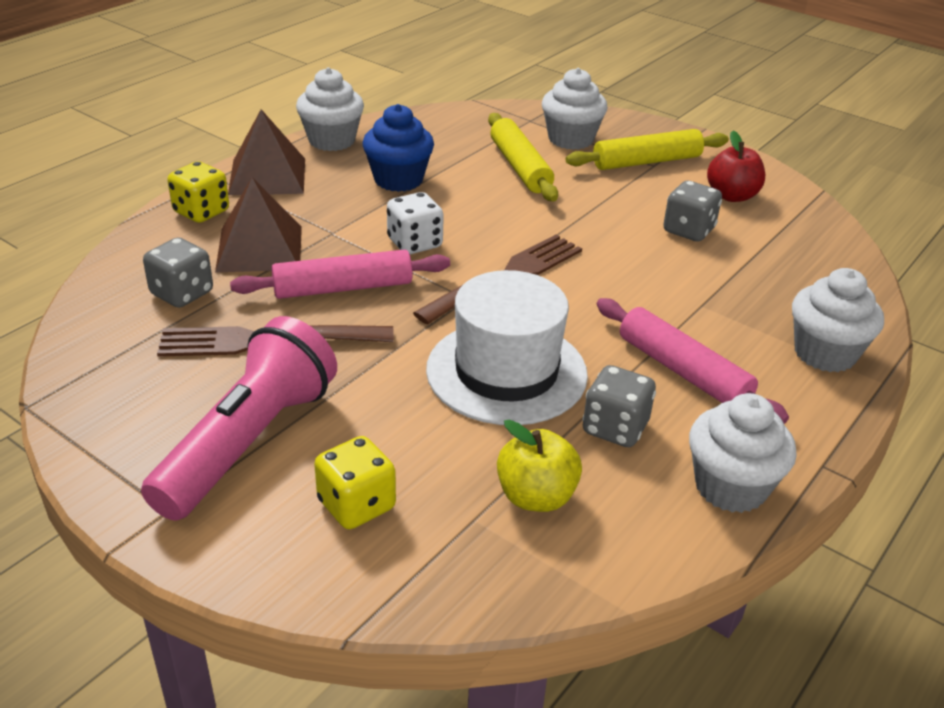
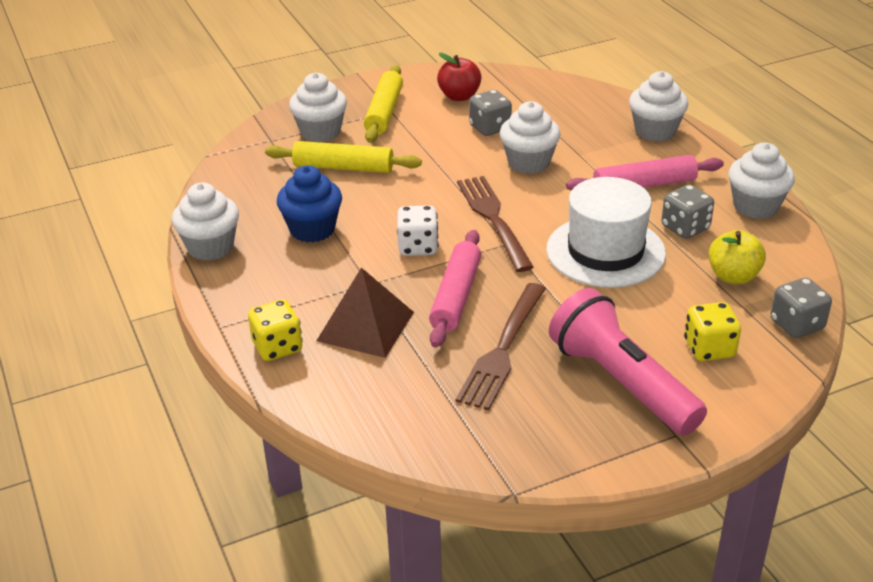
camera: 60 degrees left, 0 degrees up
(182, 293) = (405, 381): grey dice -> grey dice (796, 325)
(267, 176) = (244, 297): brown pyramid -> none
(644, 273) = (529, 162): none -> white cupcake

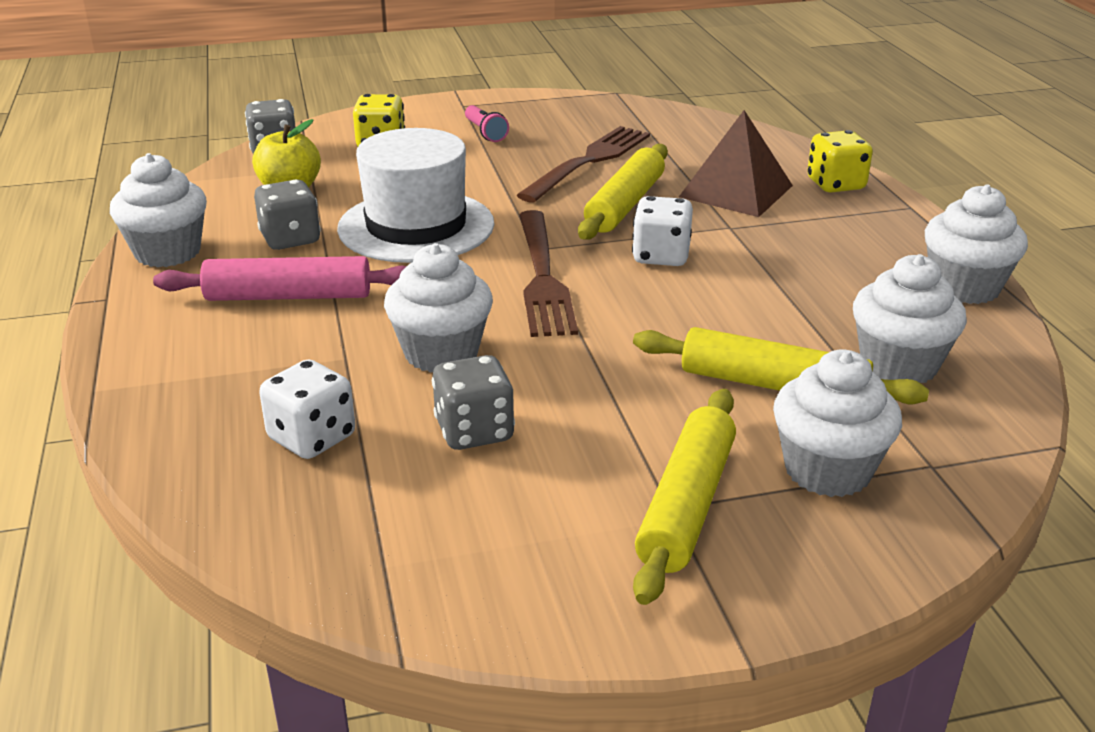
camera: 170 degrees left, 5 degrees down
(312, 229) = (815, 293): blue cupcake -> none
(456, 296) = (625, 204): pink rolling pin -> yellow rolling pin
(459, 96) = (503, 527): red apple -> none
(564, 116) = (312, 438): none -> white dice
(622, 382) = (485, 133): pink flashlight -> pink flashlight, size x0.41
(655, 131) = (175, 382): white cupcake -> white cupcake (898, 365)

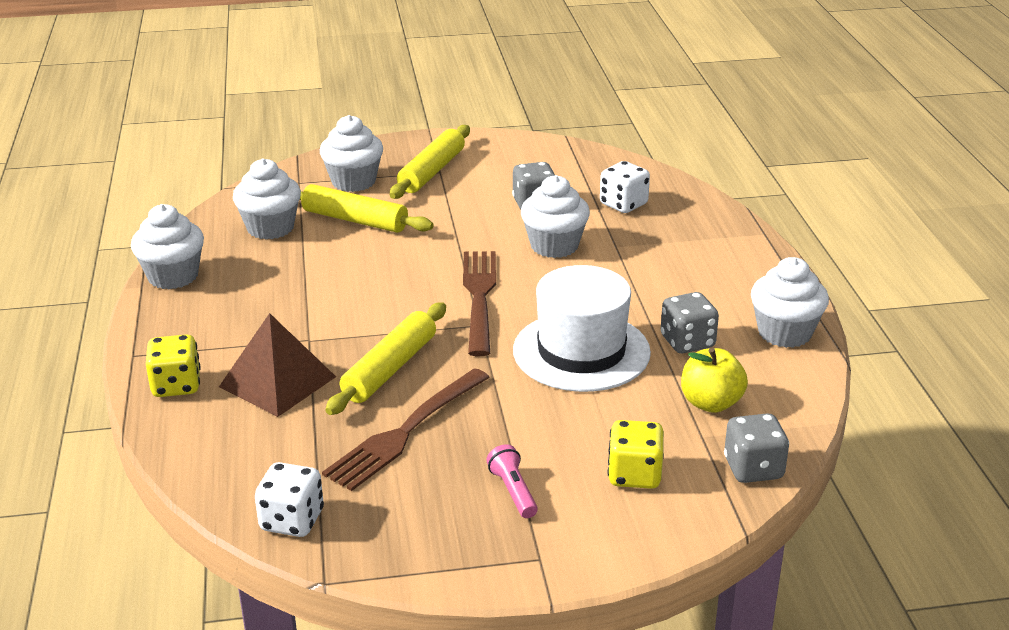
camera: 175 degrees left, 0 degrees up
(289, 296) = (668, 289): pink rolling pin -> none
(661, 256) = (381, 312): white dice -> white dice (292, 521)

